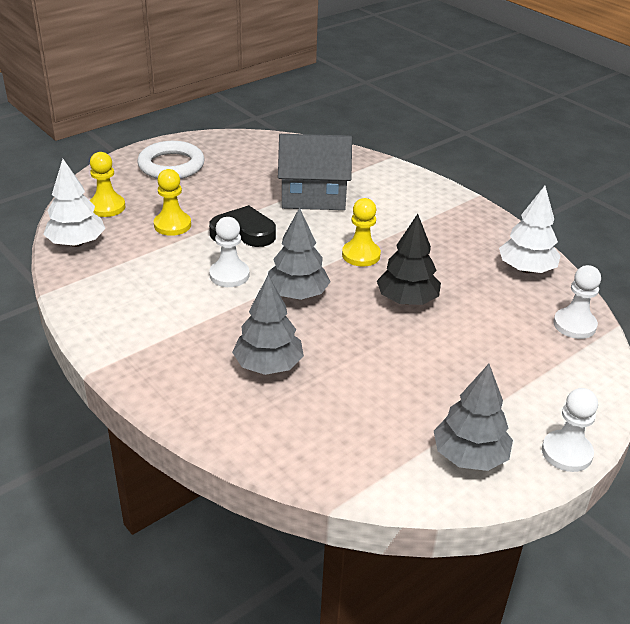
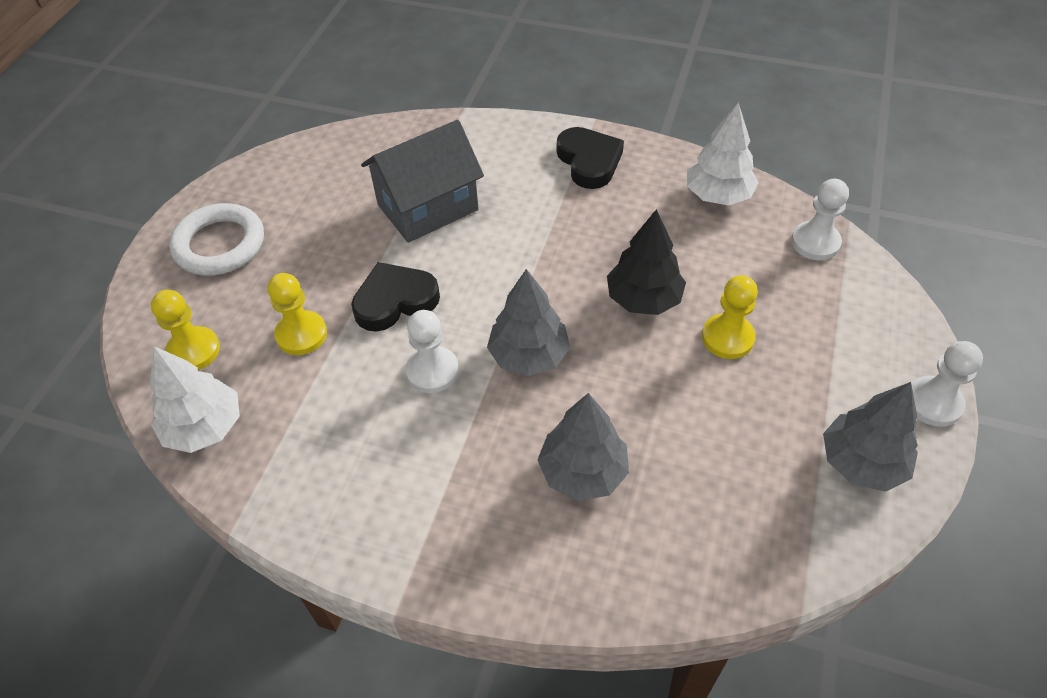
camera: 30 degrees left, 15 degrees up
(361, 255) = (547, 264): yellow pawn -> yellow pawn (727, 338)
(449, 215) = (589, 161): none -> black heart

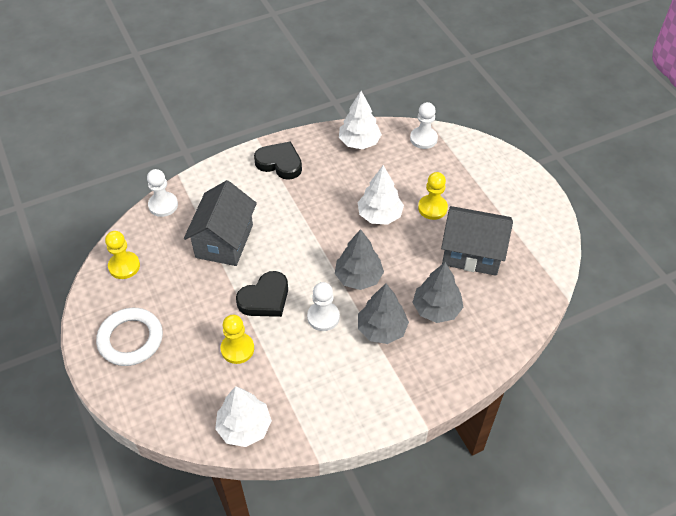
camera: 45 degrees left, 0 degrees up
(194, 351) = (189, 399): yellow pawn -> yellow pawn (124, 266)
(395, 301) = (265, 298): black heart -> black heart turned 150 degrees counterclockwise
(643, 299) = (379, 215): black tree -> white tree
(718, 436) = (472, 253): none -> grey house
(861, 462) = (532, 224): grey tree -> grey tree (381, 329)
(933, 403) = (533, 180): white pawn -> white pawn (163, 205)

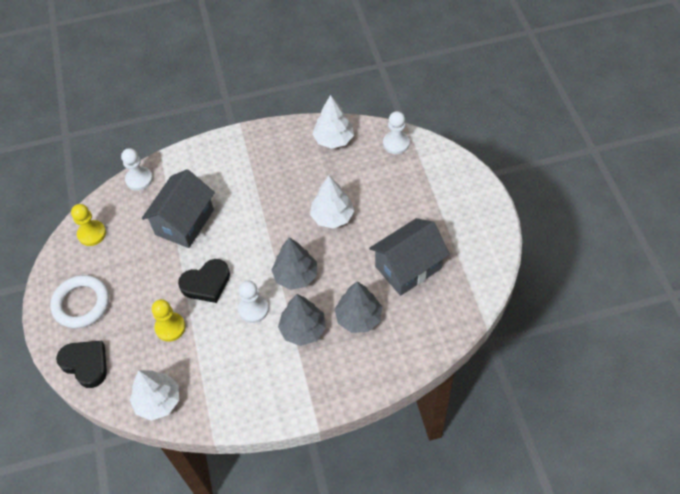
camera: 15 degrees right, 5 degrees up
(280, 163) = (254, 151): black heart -> black heart (86, 364)
(432, 208) = (384, 216): yellow pawn -> none
(472, 253) = (408, 267): grey house -> grey house turned 60 degrees counterclockwise

